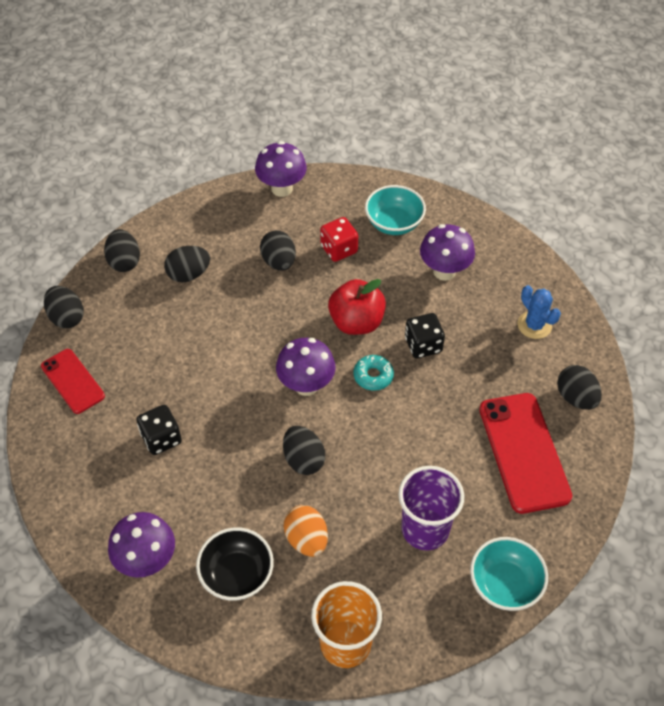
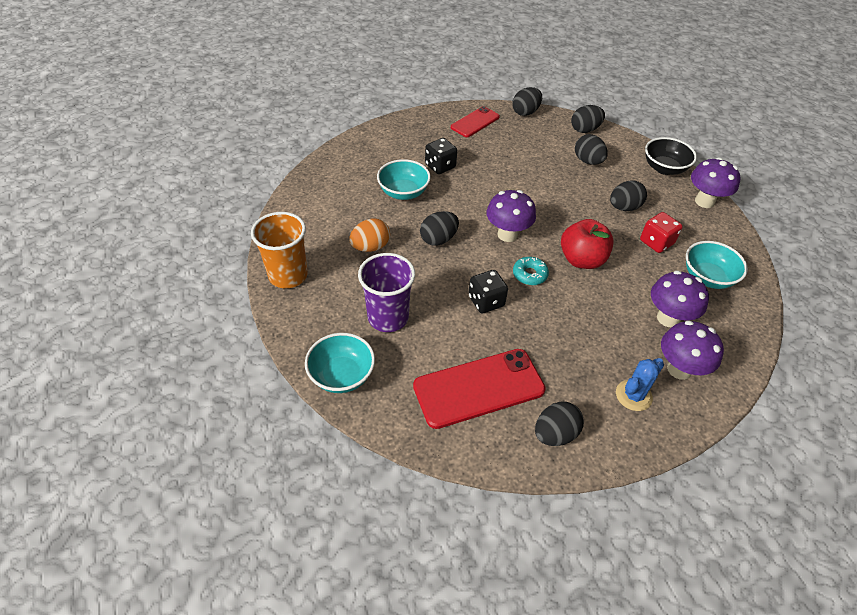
camera: 80 degrees right, 5 degrees down
(147, 560) = (346, 172): purple mushroom -> purple mushroom (679, 369)
(207, 490) = (403, 192): none -> turquoise bowl
(237, 574) = (339, 214): black bowl -> black bowl (664, 168)
(423, 345) = (574, 306): black dice -> black dice (486, 301)

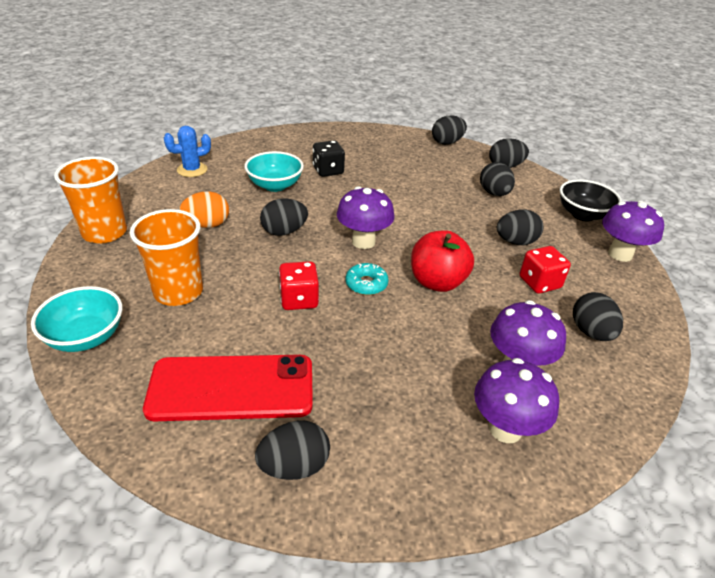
camera: 15 degrees right, 10 degrees down
(388, 317) = (178, 292): purple cup -> orange cup
(475, 122) = (388, 142): red phone -> none
(486, 301) = (299, 299): black dice -> red dice
(633, 395) = (426, 446): blue cactus -> blue cactus (192, 170)
(707, 277) = (591, 332): turquoise bowl -> black egg

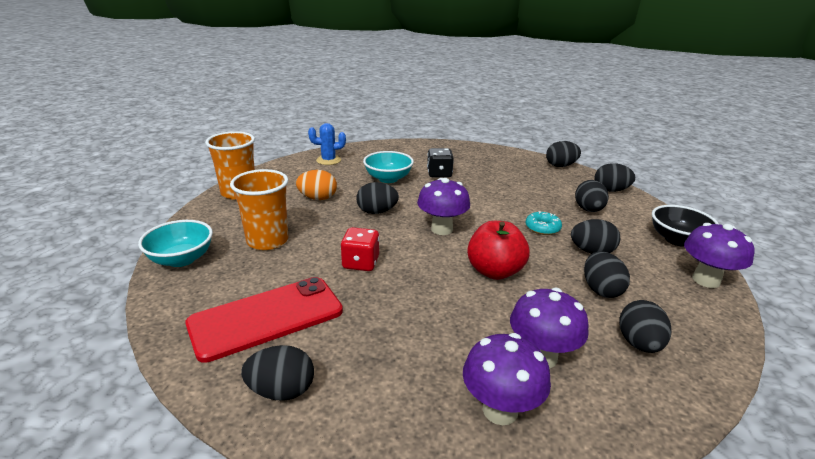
camera: 20 degrees right, 10 degrees down
(231, 388) = (266, 318): red phone -> red phone turned 45 degrees counterclockwise
(366, 284) = (426, 261): turquoise donut -> turquoise donut (542, 228)
(539, 283) = (601, 290): red dice -> black egg

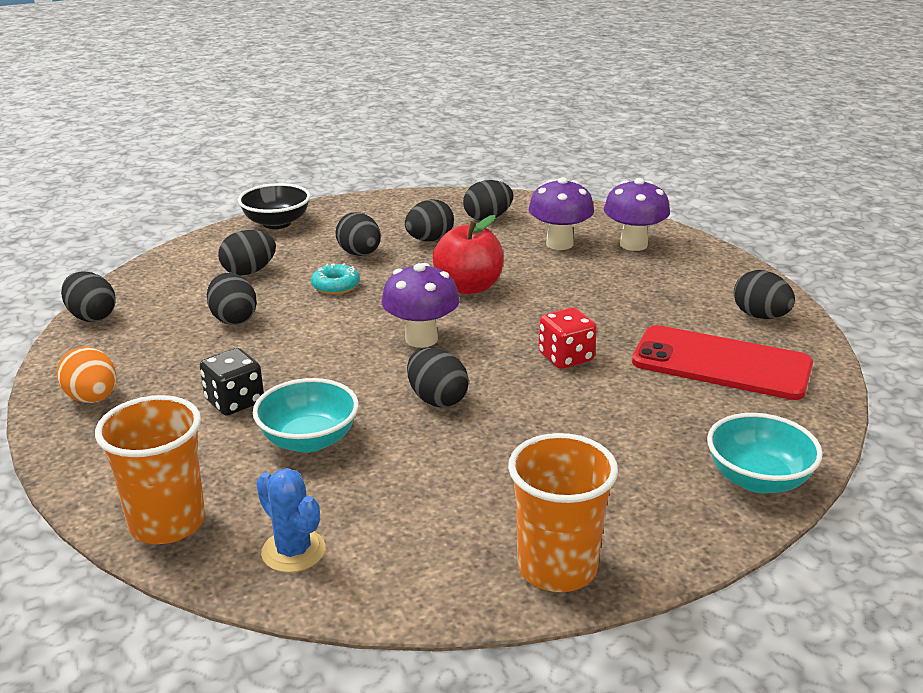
camera: 125 degrees left, 0 degrees up
(267, 241) = (625, 442): orange cup -> orange cup (167, 523)
(318, 198) = (464, 470): orange egg -> orange egg (92, 398)
(610, 190) = (165, 270): black egg -> black egg (233, 319)
(706, 280) = (349, 207): purple mushroom -> none

